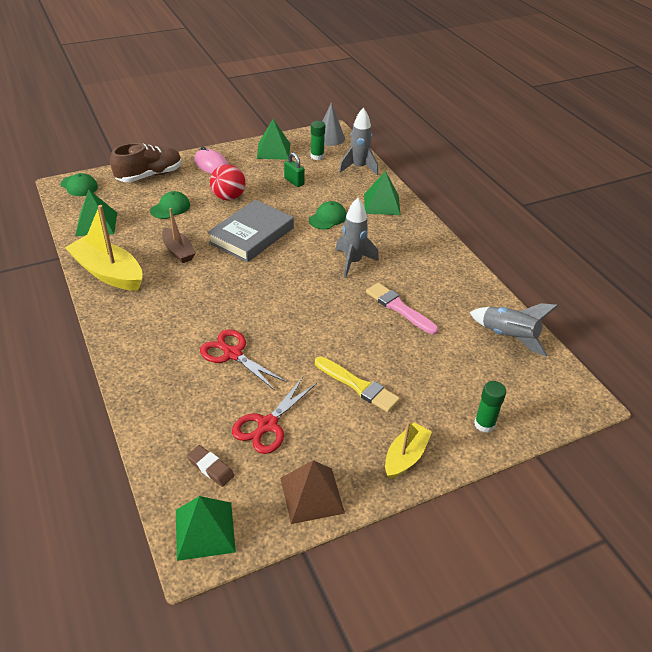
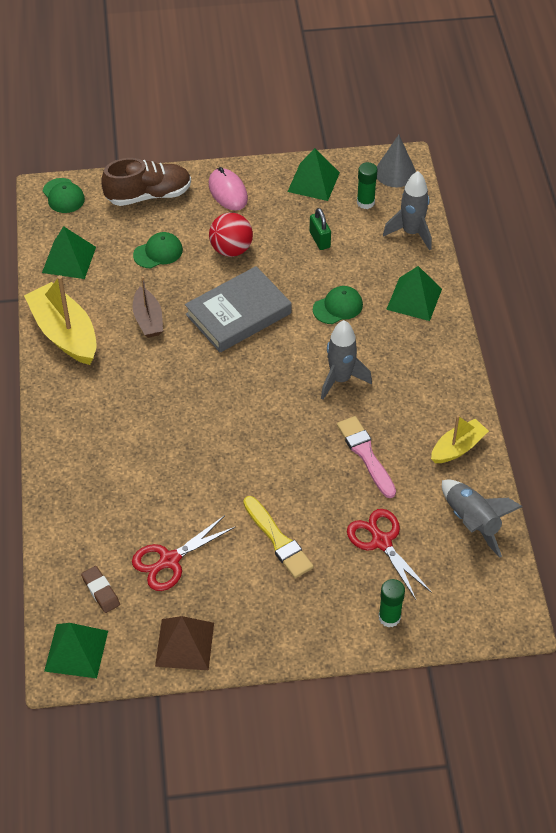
camera: 20 degrees right, 10 degrees up
(232, 354) = (163, 469): red scissors -> red scissors (381, 541)
(405, 457) = (291, 630): yellow boat -> yellow boat (457, 448)

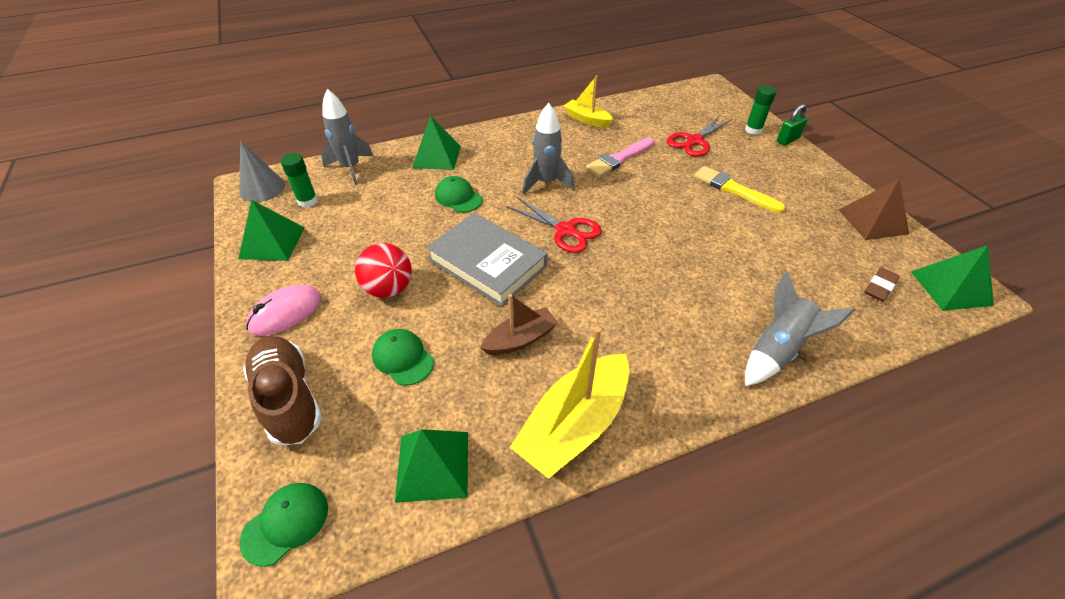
camera: 105 degrees left, 5 degrees down
(169, 561) = (807, 248): red scissors -> red scissors (566, 230)
(278, 540) = (734, 189): yellow brush -> yellow brush turned 90 degrees counterclockwise
(319, 240) = (366, 223): green padlock -> green padlock (788, 140)
(472, 522) = (648, 107): grey rocket -> grey rocket (777, 349)

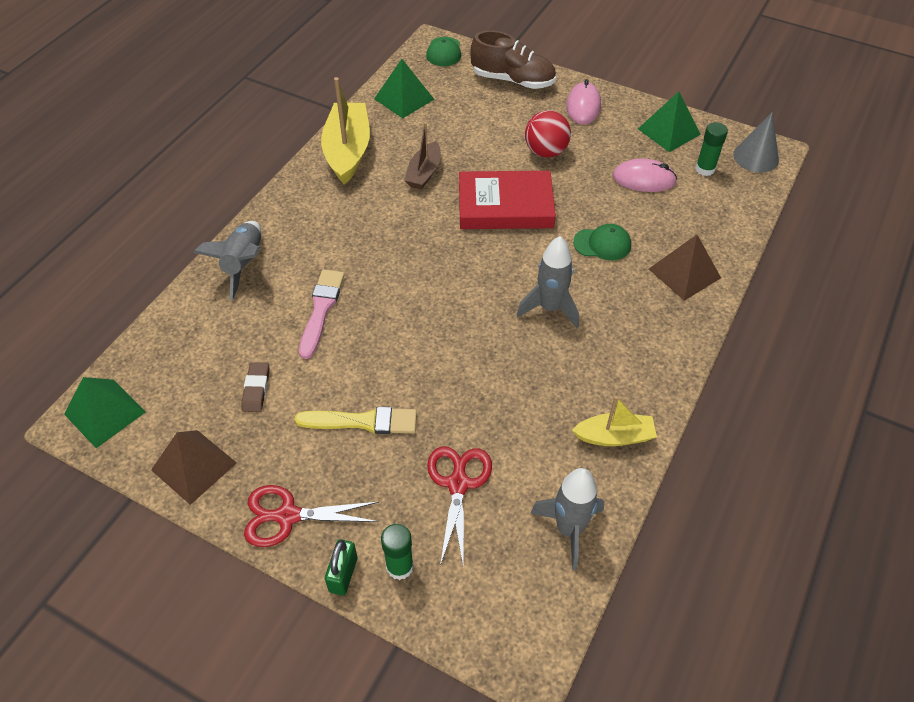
camera: 140 degrees right, 5 degrees up
(351, 168) = (730, 214): grey rocket -> grey rocket (569, 529)
(358, 220) = (644, 179): none -> pink mouse
(403, 358) = (481, 126): green cap -> none
(437, 157) = (684, 273): green pyramid -> brown pyramid
(487, 263) = (505, 206): grey book -> red book
(566, 230) = (478, 268): red scissors -> red scissors (287, 516)
(619, 159) = (515, 390): pink brush -> pink brush (321, 309)
(879, 287) = (173, 373): brown eraser -> brown eraser (256, 389)

